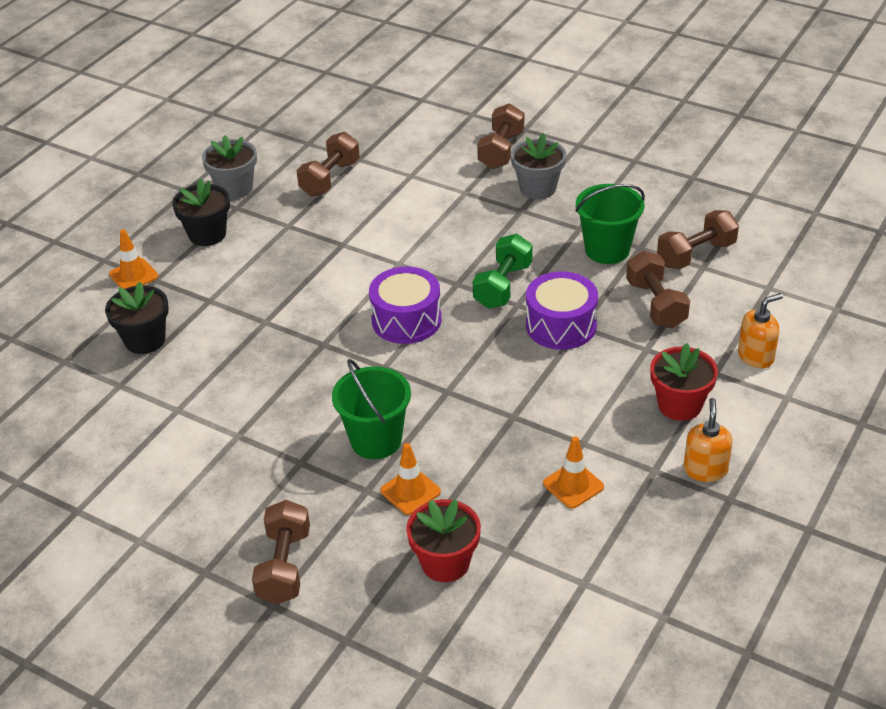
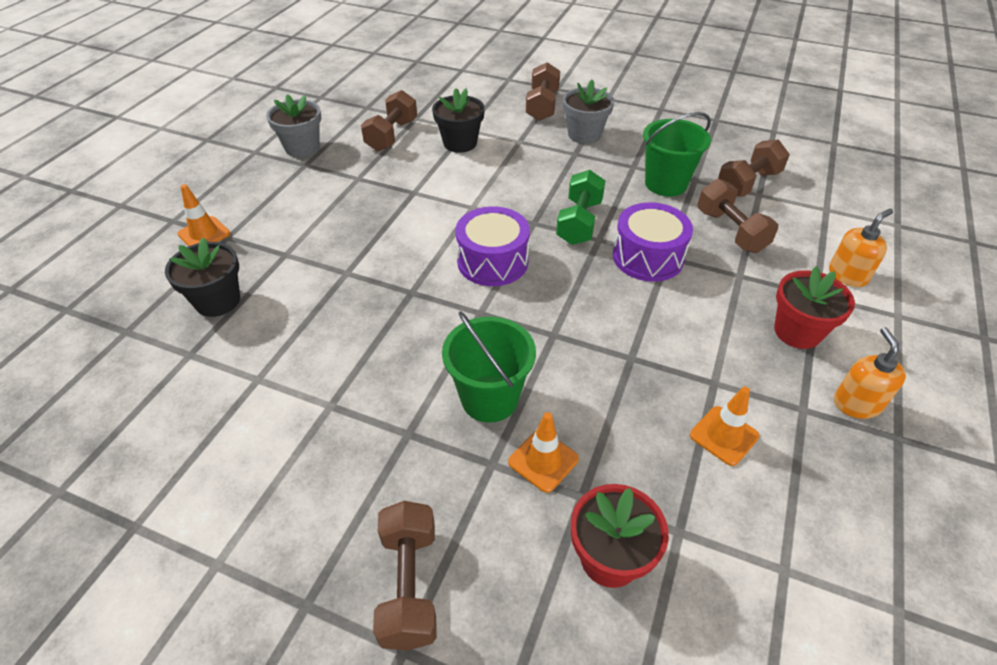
camera: 10 degrees left, 5 degrees up
(207, 234) = (278, 190): black flower pot -> black flower pot (460, 143)

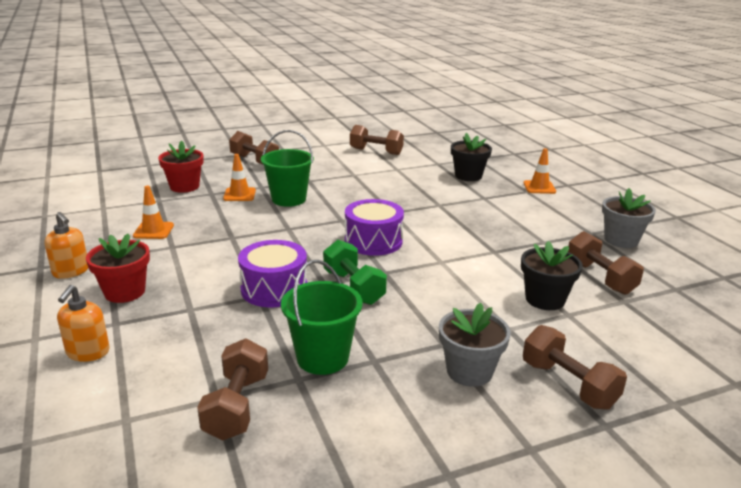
camera: 135 degrees right, 20 degrees down
(731, 231) = (221, 341): brown dumbbell -> brown dumbbell (376, 151)

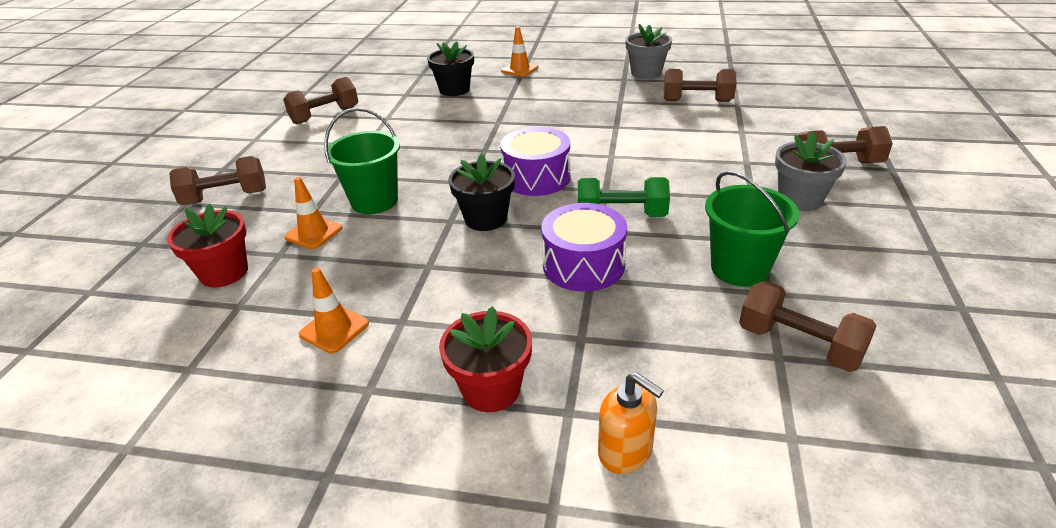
camera: 55 degrees left, 10 degrees up
(71, 271) = (378, 439): orange soap dispenser -> none
(545, 299) = (713, 132): black flower pot -> black flower pot (486, 219)

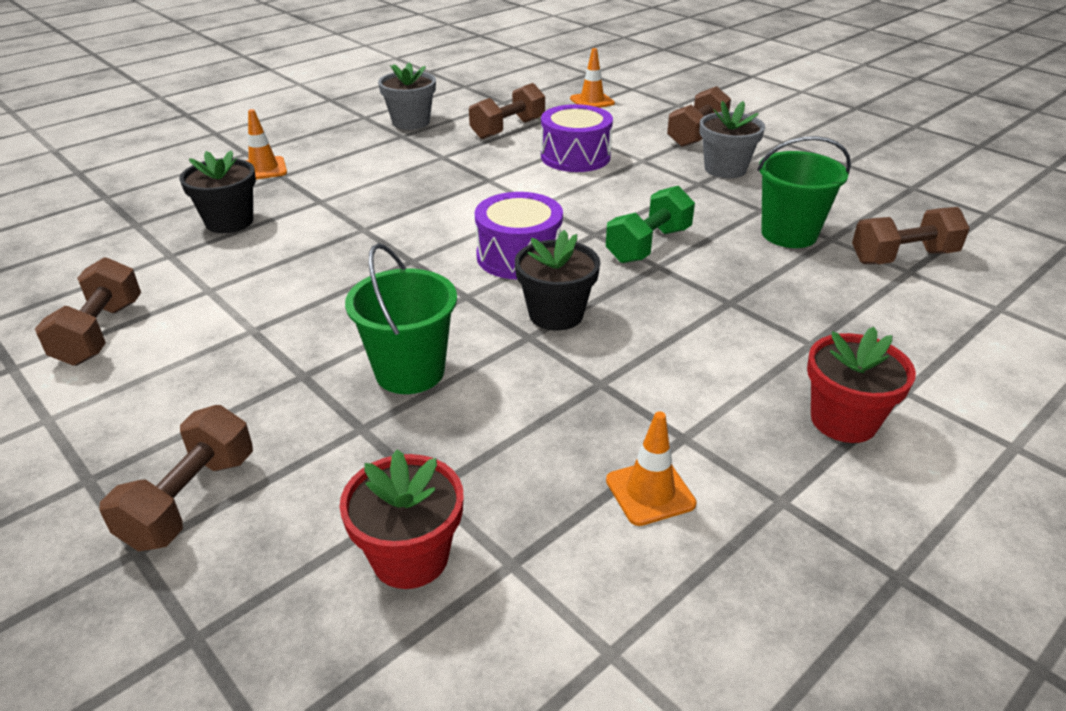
camera: 55 degrees left, 0 degrees up
(314, 233) = (417, 443): orange traffic cone -> orange traffic cone (592, 101)
(583, 265) = (704, 296): purple drum -> purple drum (575, 156)
(625, 451) = (971, 383): orange soap dispenser -> none

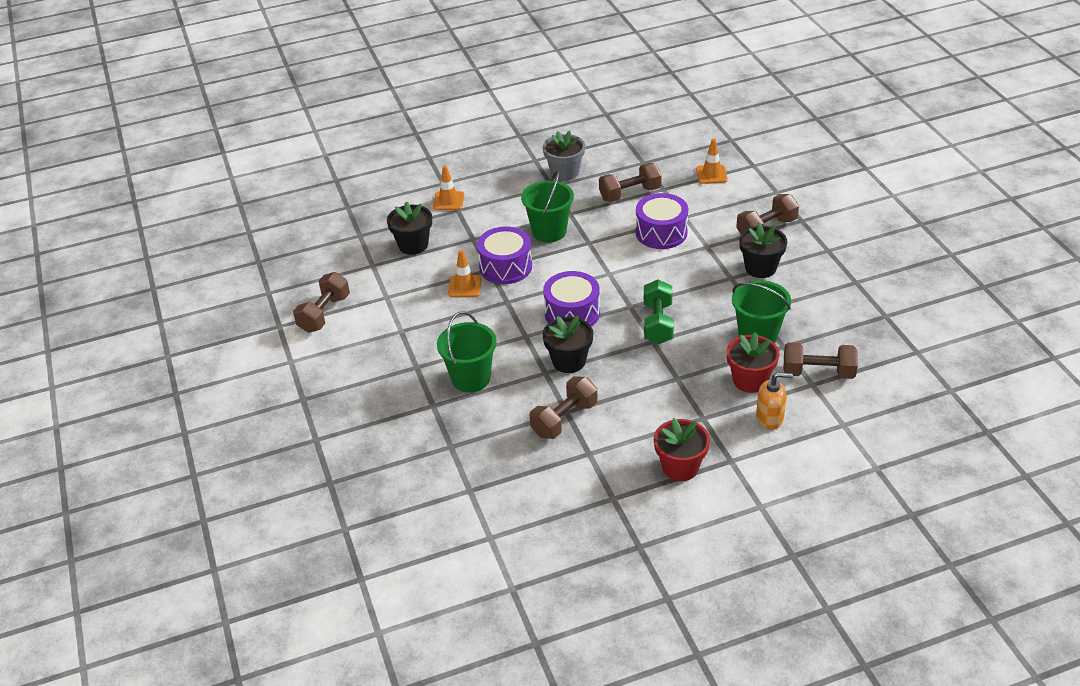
camera: 25 degrees right, 5 degrees up
(190, 500) = (344, 421): brown dumbbell -> brown dumbbell (564, 419)
(386, 222) = (505, 267): none -> purple drum
(410, 557) = (427, 474): red flower pot -> red flower pot (750, 380)
(426, 177) = (549, 231): none -> green bucket
(648, 245) = (658, 323): green dumbbell -> green dumbbell turned 60 degrees counterclockwise
(650, 492) = (552, 476): orange traffic cone -> orange traffic cone (464, 286)
(725, 169) = (760, 268): grey flower pot -> black flower pot
(900, 322) = (770, 418): none -> orange soap dispenser

